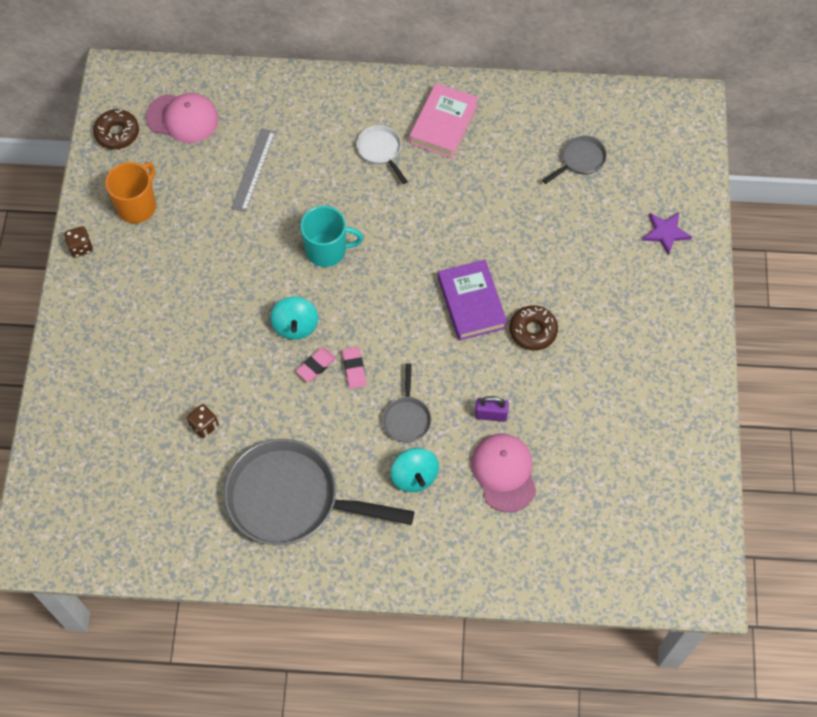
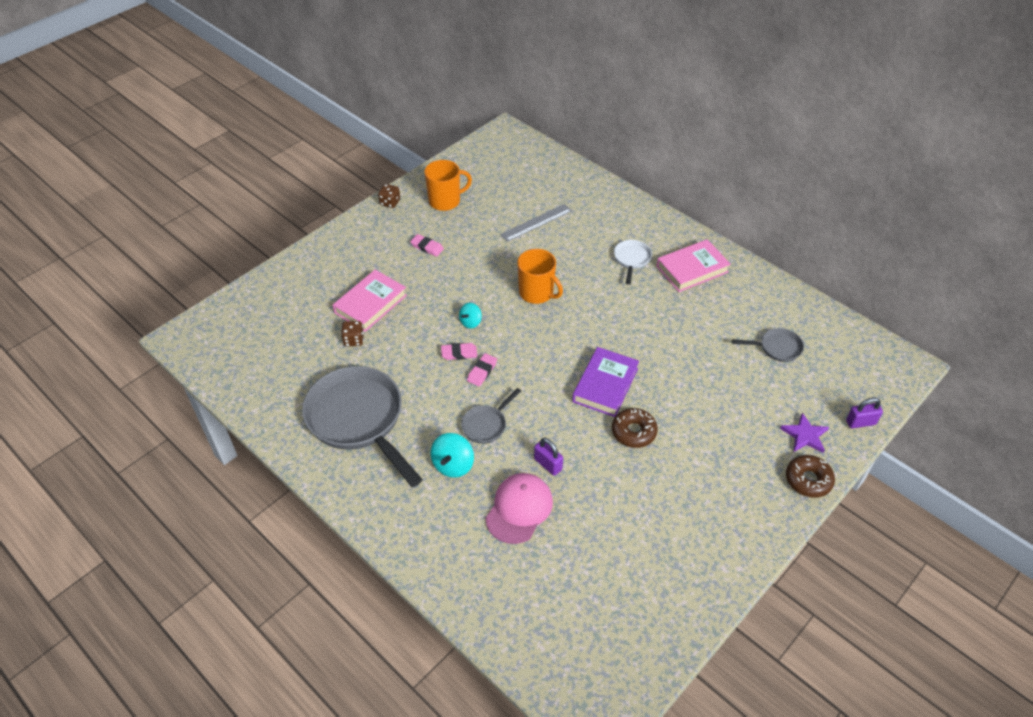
camera: 40 degrees right, 15 degrees down
(117, 133) = (474, 159): brown donut -> brown donut (808, 480)
(172, 273) = (427, 247): none -> pink eraser
(181, 376) = (370, 304): none -> pink book
(182, 118) = (521, 173): pink cap -> none
(295, 326) = (470, 322): turquoise spinning top -> turquoise spinning top, size x0.64
(327, 250) = (537, 293): turquoise mug -> orange mug
(697, 188) = (860, 422): none -> purple padlock

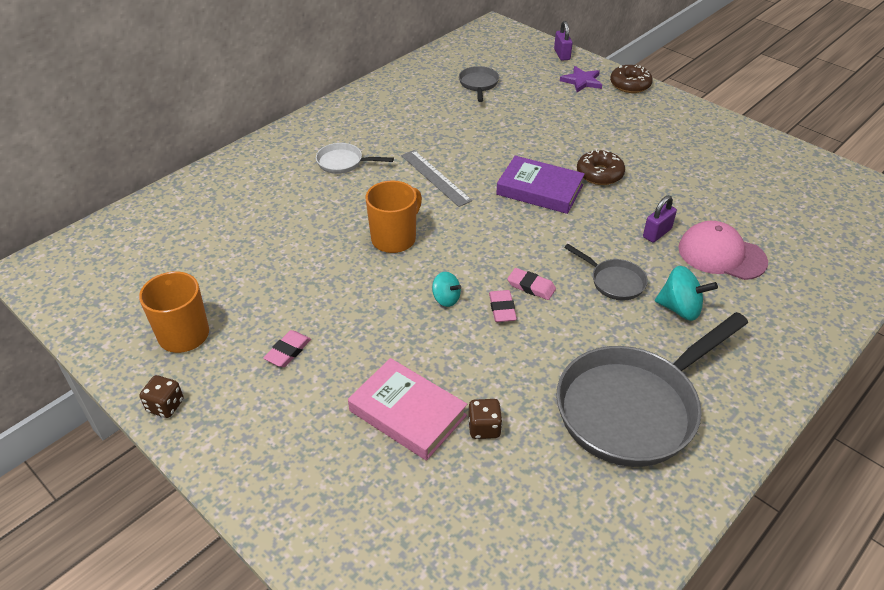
camera: 90 degrees left, 5 degrees down
(536, 222) = (258, 238): grey ruler -> grey ruler (435, 177)
(692, 269) = (365, 123): pink book -> none

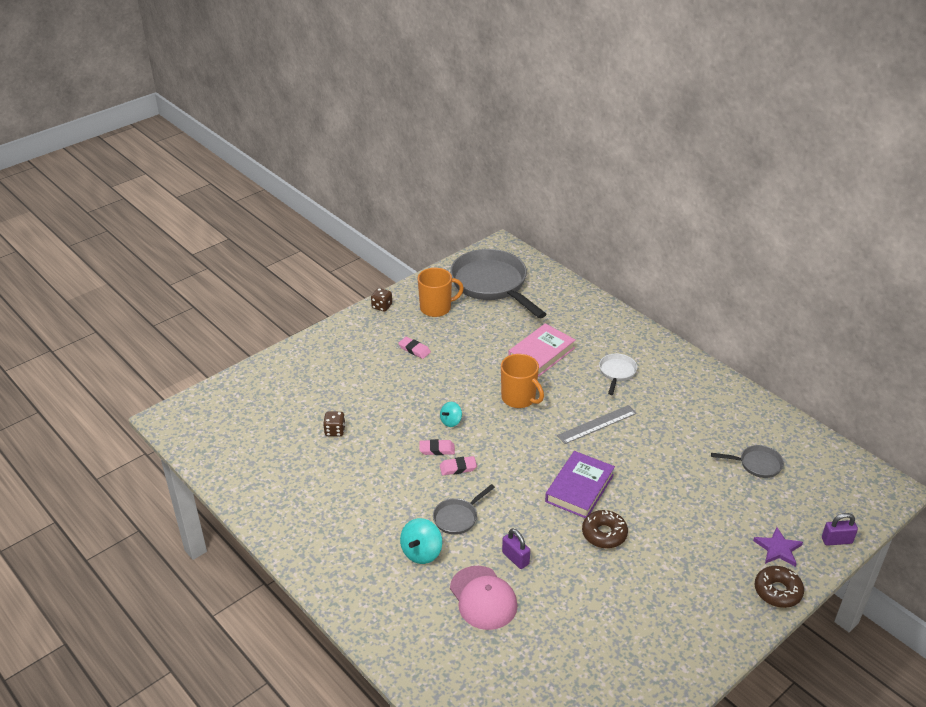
camera: 95 degrees right, 5 degrees down
(407, 413) = (354, 399): pink book -> pink book (541, 353)
(531, 286) = (458, 468): pink eraser -> pink eraser turned 45 degrees clockwise
(633, 408) = (333, 504): grey pan -> grey pan (492, 284)
(721, 255) = (483, 598): pink cap -> pink cap turned 120 degrees clockwise

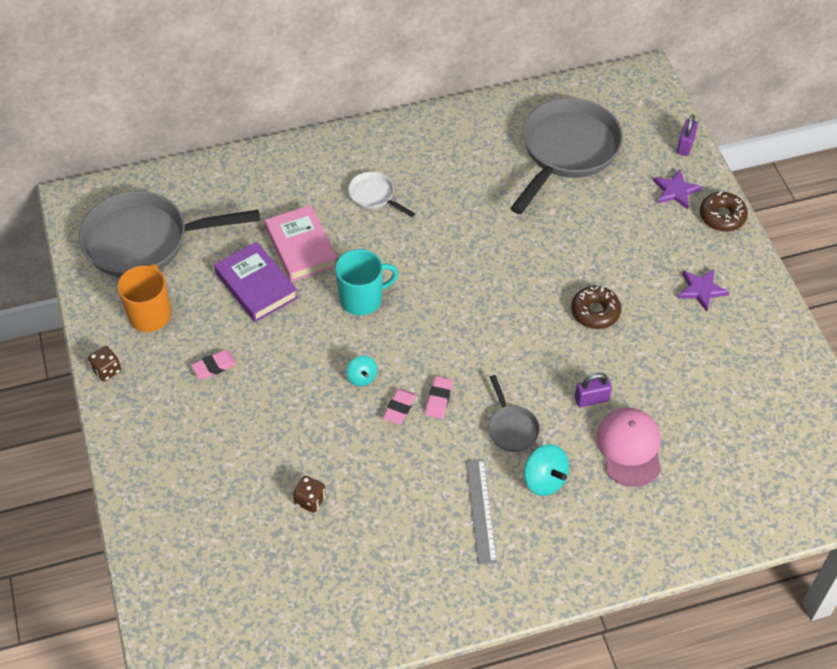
camera: 65 degrees left, 15 degrees up
(483, 598) = (629, 448): pink cap -> pink cap turned 90 degrees counterclockwise
(519, 398) = (362, 299): orange mug -> turquoise mug
(579, 488) = (525, 304): purple book -> purple book (256, 286)
(597, 424) = (442, 249): grey ruler -> grey ruler (480, 510)
(682, 600) = (701, 290): none -> purple star
(757, 464) = (567, 151): grey pan -> grey pan, size x2.22

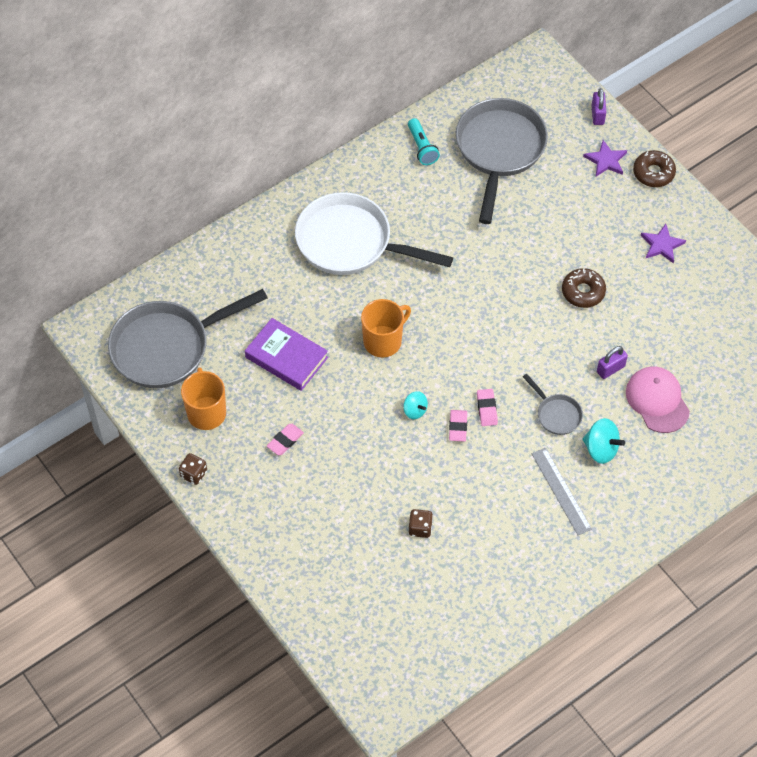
camera: 20 degrees left, 5 degrees up
(301, 247) = (309, 310): pink book -> none
(362, 299) = (383, 341): turquoise mug -> orange mug
(374, 196) = (350, 243): white pan -> white pan, size x2.22
(488, 127) = (422, 147): none -> turquoise flashlight

